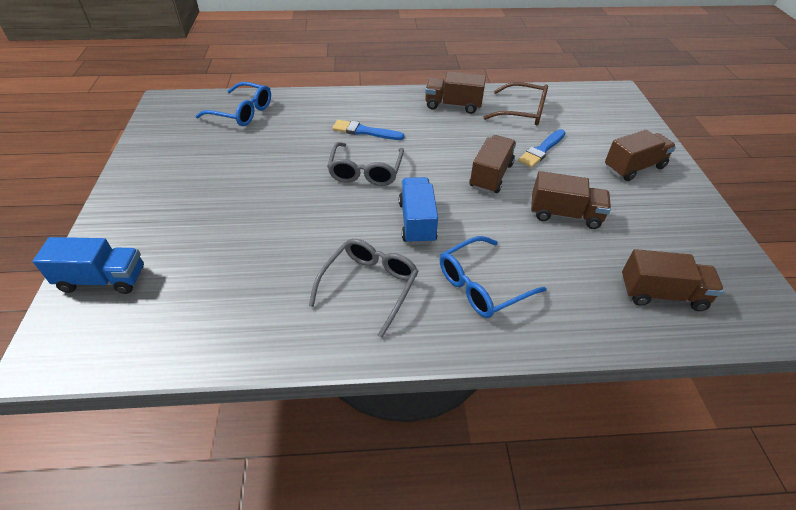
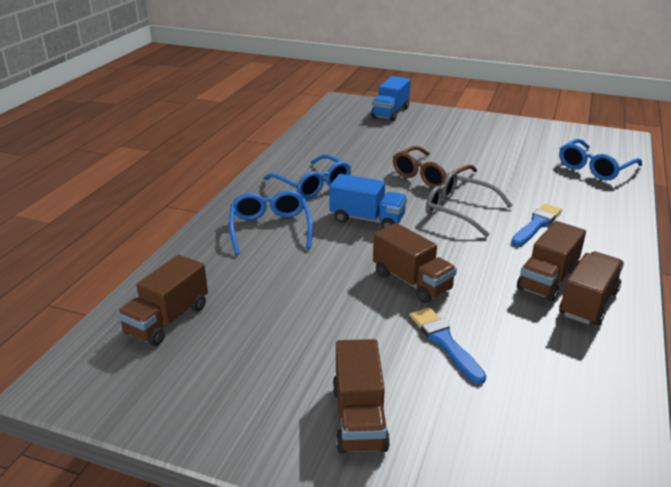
camera: 115 degrees right, 15 degrees down
(369, 286) = (312, 185): grey glasses -> blue glasses
(522, 112) = (555, 365): brown glasses -> brown glasses (429, 175)
(565, 214) = (315, 307): brown truck -> brown truck (547, 280)

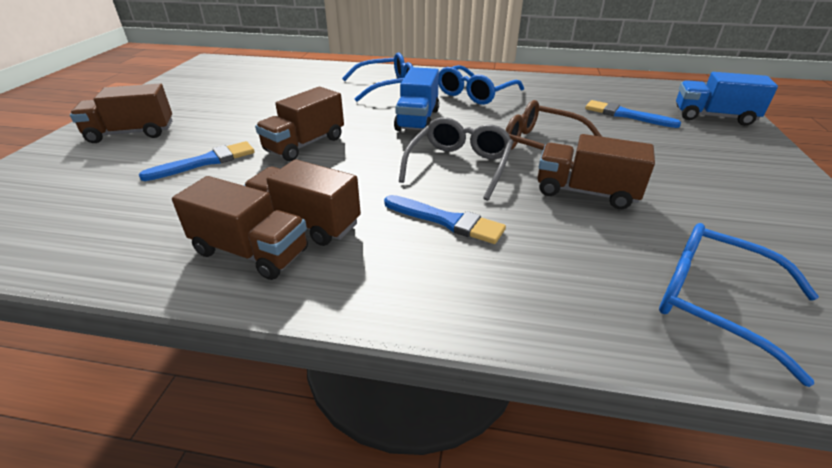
camera: 80 degrees right, 5 degrees up
(167, 320) = (263, 73): brown truck -> brown truck (585, 192)
(380, 137) = (626, 115): none -> blue brush

